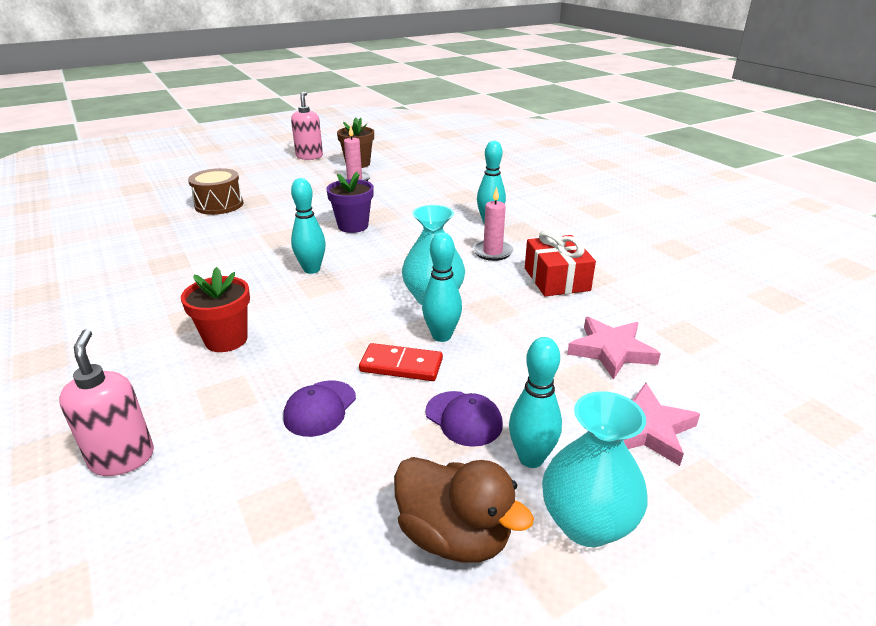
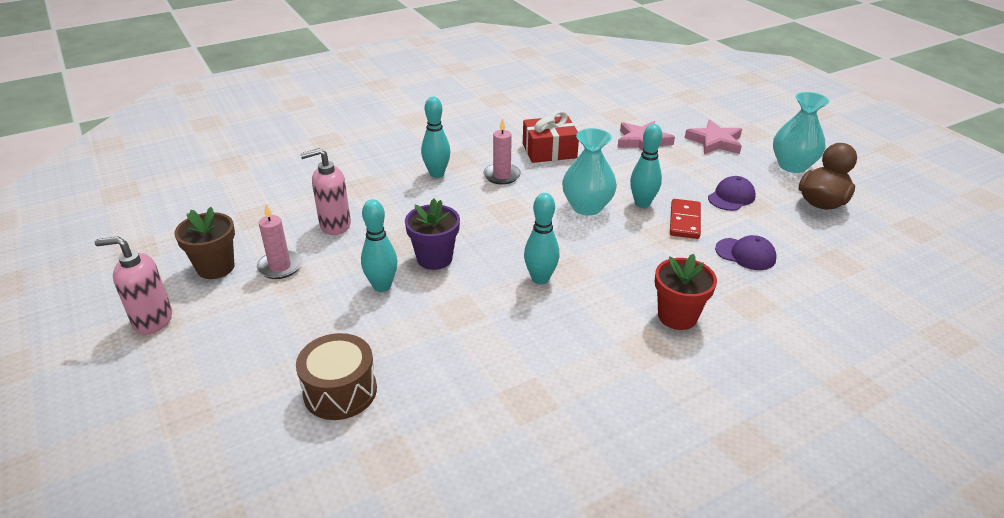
camera: 90 degrees left, 5 degrees up
(122, 458) = (837, 341): pink soap dispenser -> pink soap dispenser (334, 225)
(531, 458) = (755, 177): turquoise bowling pin -> turquoise bowling pin (382, 286)

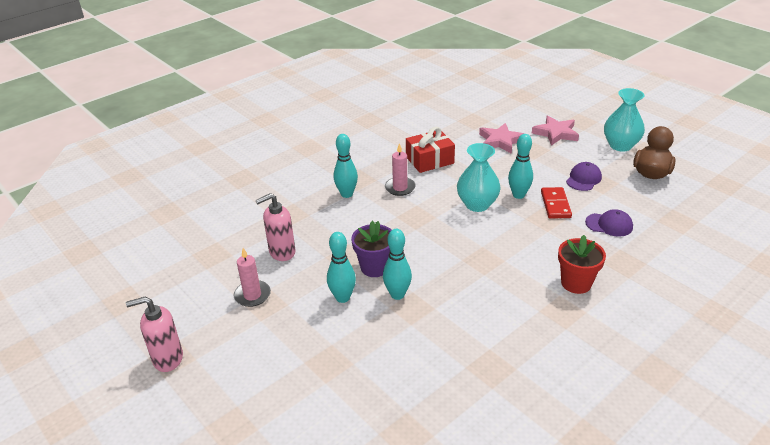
camera: 10 degrees left, 0 degrees up
(215, 267) = (199, 305): brown flower pot -> none
(340, 391) = (346, 388): brown drum -> none
(540, 279) = (463, 270): turquoise bowling pin -> turquoise bowling pin (397, 294)

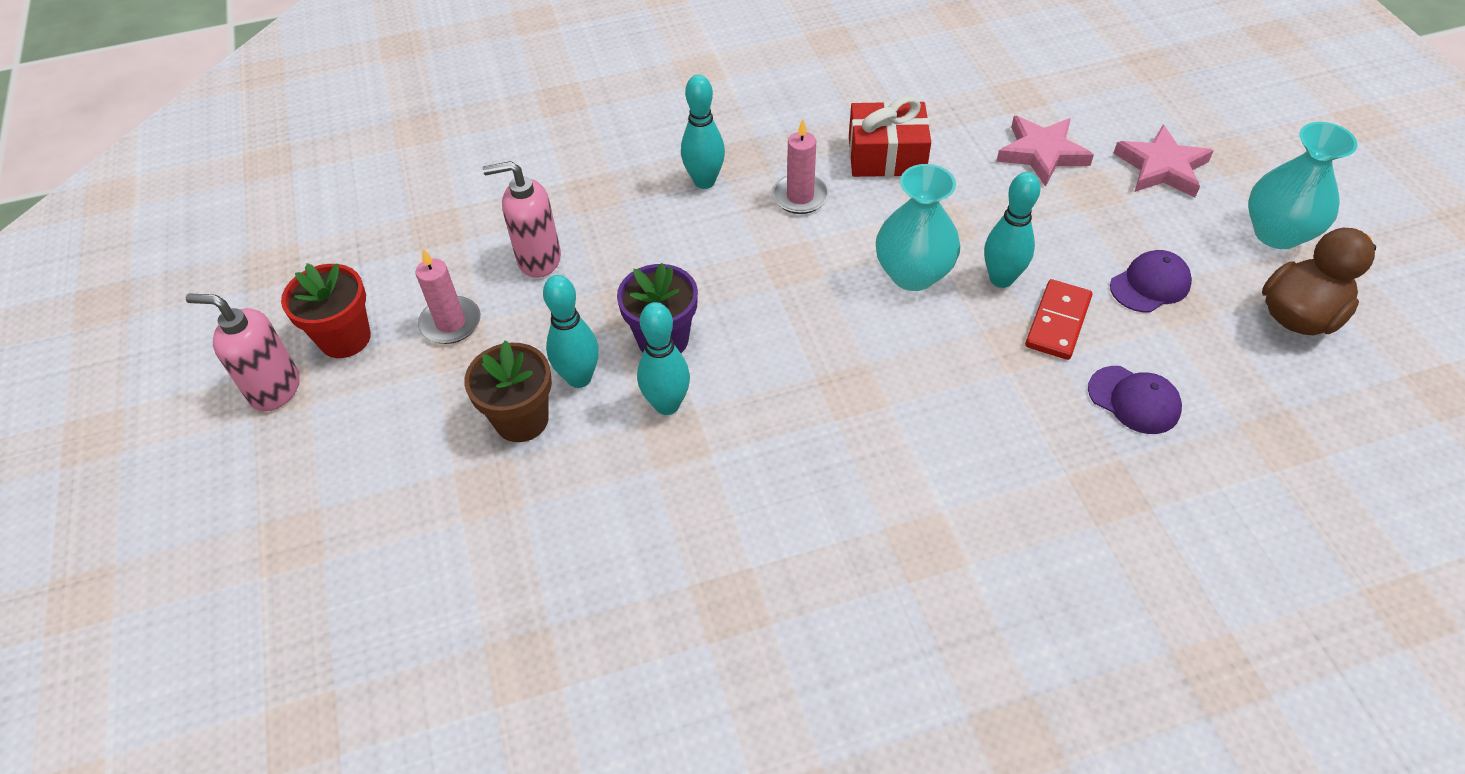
camera: 25 degrees right, 15 degrees up
(325, 326) = (521, 420): none -> brown flower pot
(576, 283) = (987, 499): red flower pot -> red flower pot (345, 338)

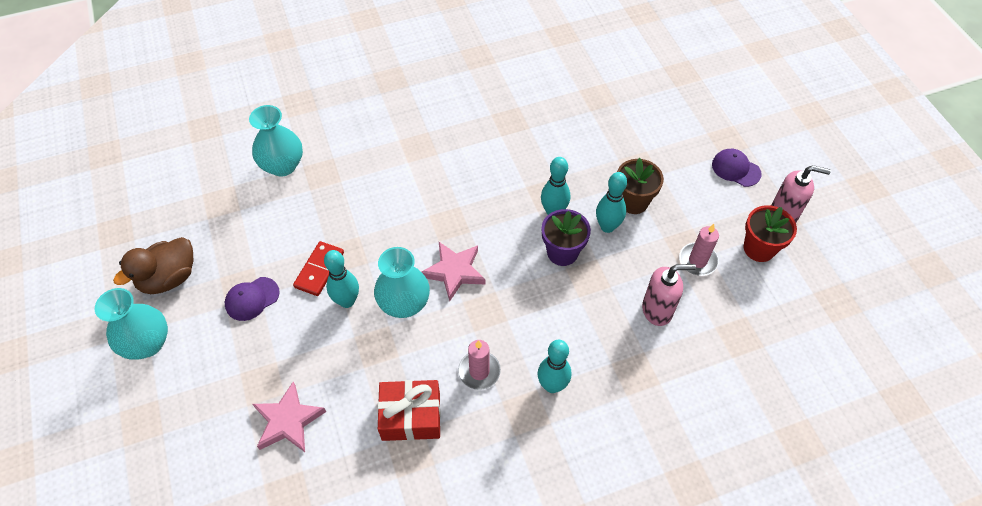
camera: 175 degrees right, 5 degrees up
(1134, 400) = (291, 221): purple cap -> purple cap (735, 169)
(1161, 167) = (201, 407): pink star -> pink star (454, 272)
(1194, 510) = (283, 165): none -> turquoise vase

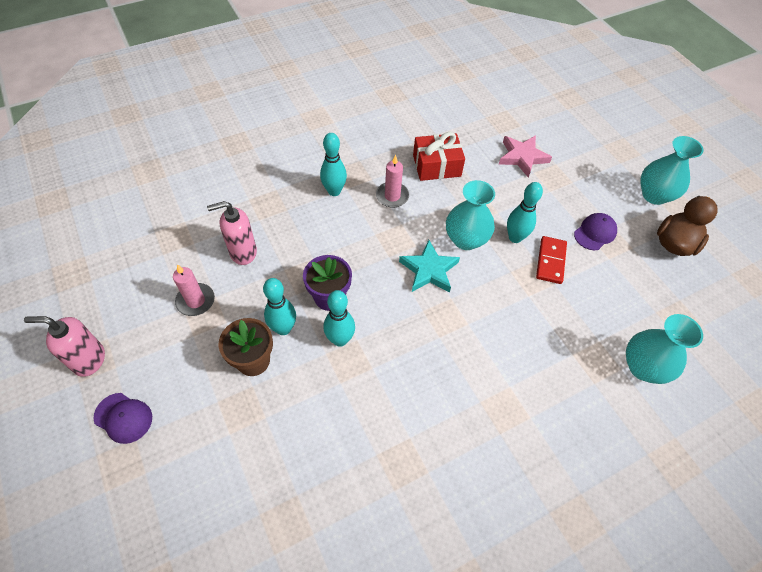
camera: 170 degrees right, 0 degrees up
(454, 272) = (429, 270): pink star -> turquoise star
(759, 248) = (129, 319): red flower pot -> none

